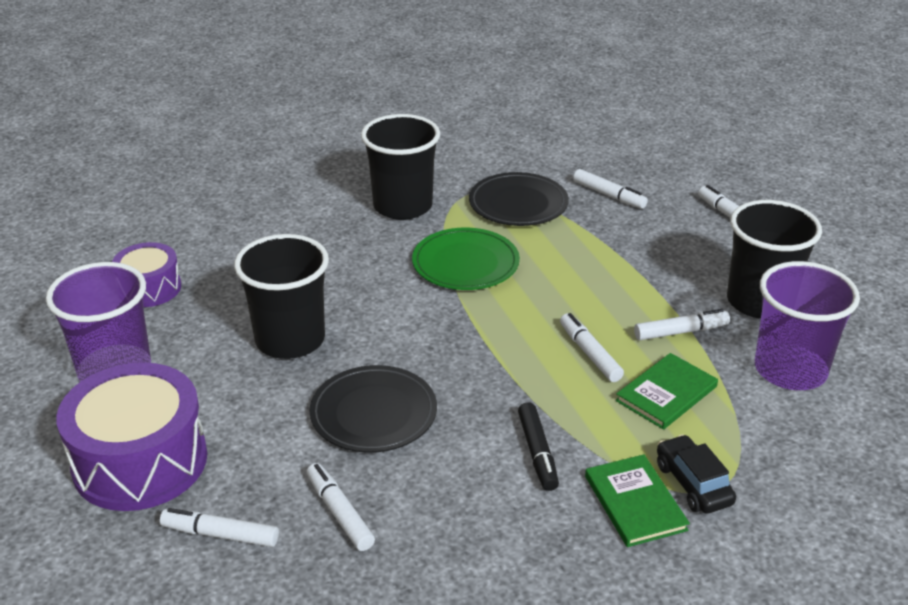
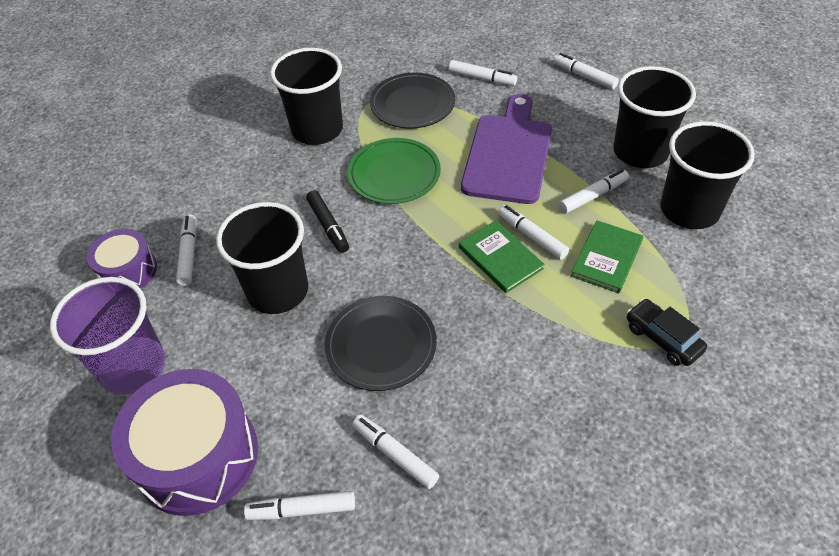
camera: 15 degrees left, 15 degrees up
(217, 287) = (189, 254): none -> white marker
(537, 453) = (531, 345): black marker -> black marker (328, 226)
(602, 272) = (508, 154): none -> purple cutting board
(635, 503) = (626, 370): green book -> green book (500, 258)
(790, 370) = (689, 210): purple cup -> black cup

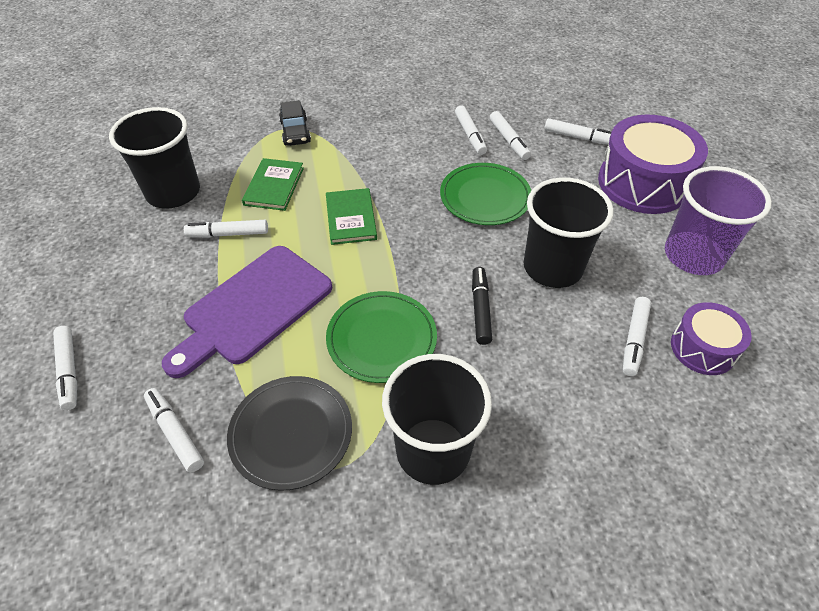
camera: 155 degrees left, 0 degrees up
(381, 345) = (485, 197): black plate -> green plate
(531, 236) = (311, 224): white marker -> white marker (470, 135)
(607, 258) = (274, 186): green book -> green book turned 45 degrees counterclockwise
(640, 152) = (140, 254): black cup -> none

